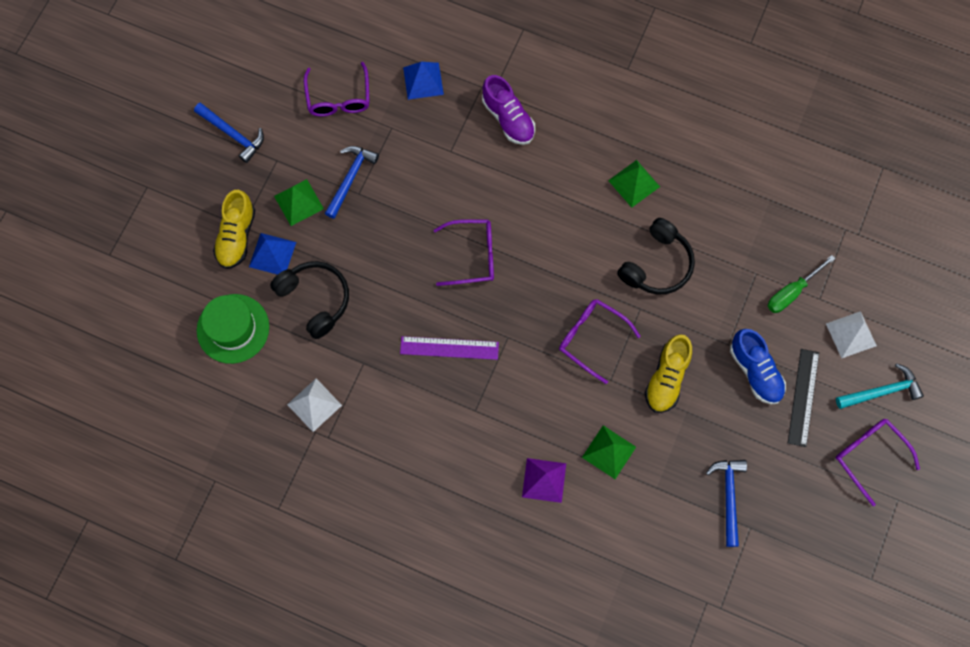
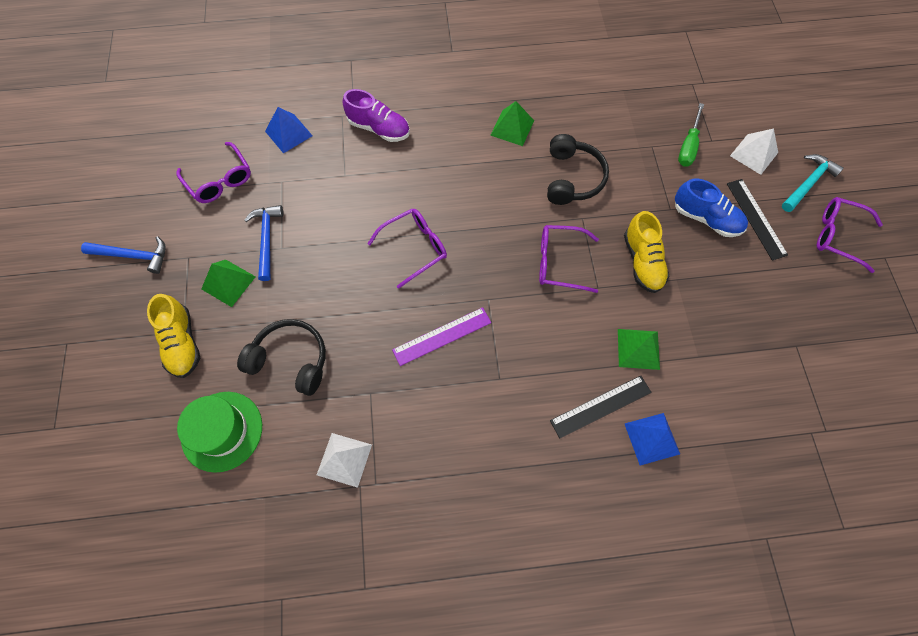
camera: 30 degrees left, 5 degrees down
(272, 254) = (227, 341): blue pyramid -> blue pyramid (652, 438)
(544, 480) = (600, 406): purple pyramid -> black ruler
(728, 496) = (760, 330): blue hammer -> none

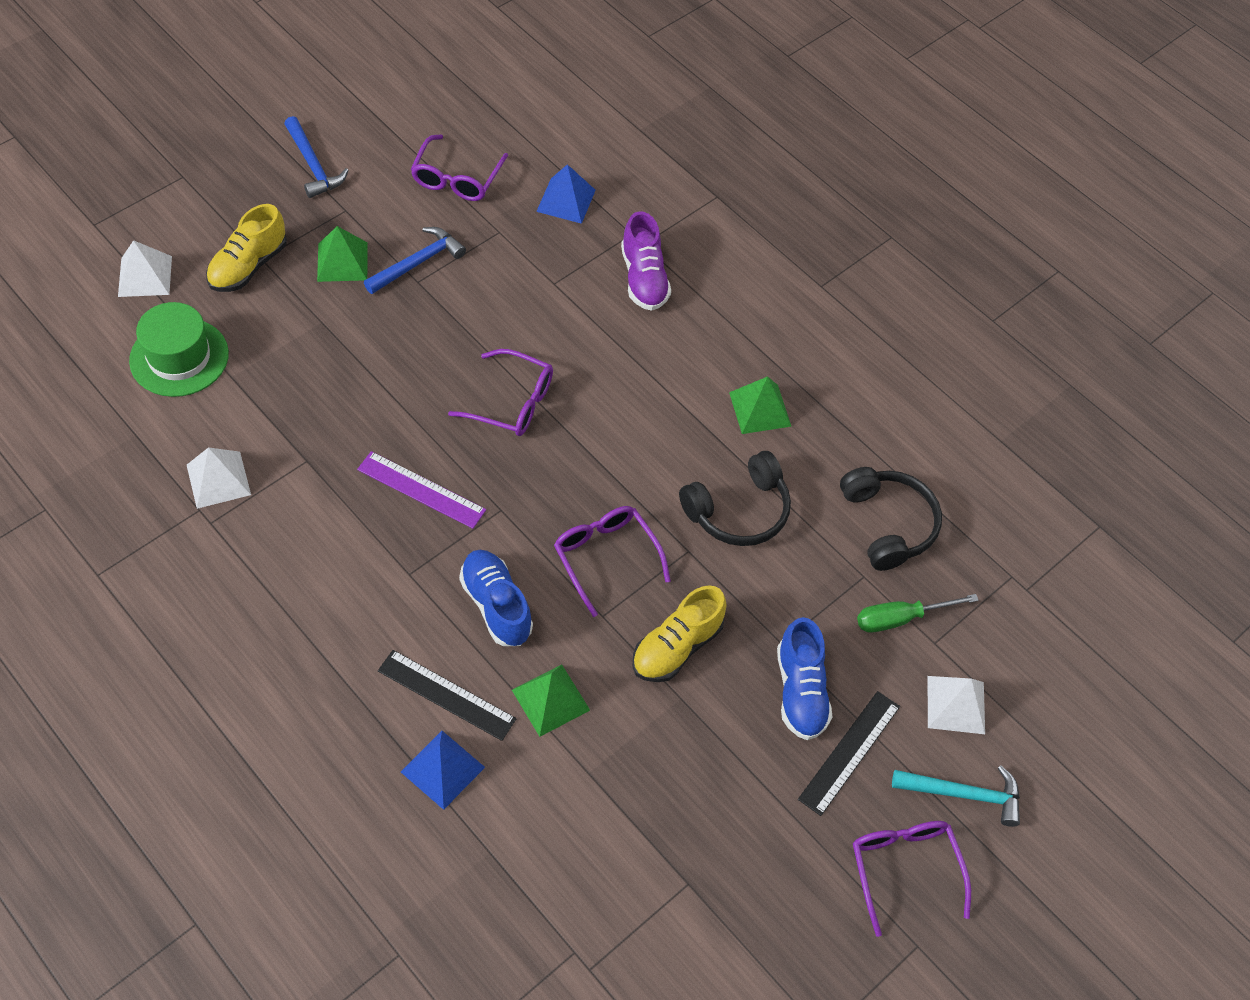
camera: 50 degrees right, 10 degrees down
(132, 417) = (145, 276): none -> white pyramid
(291, 360) = (294, 368): black headphones -> black headphones (888, 524)
(555, 341) = (496, 605): none -> blue shoe

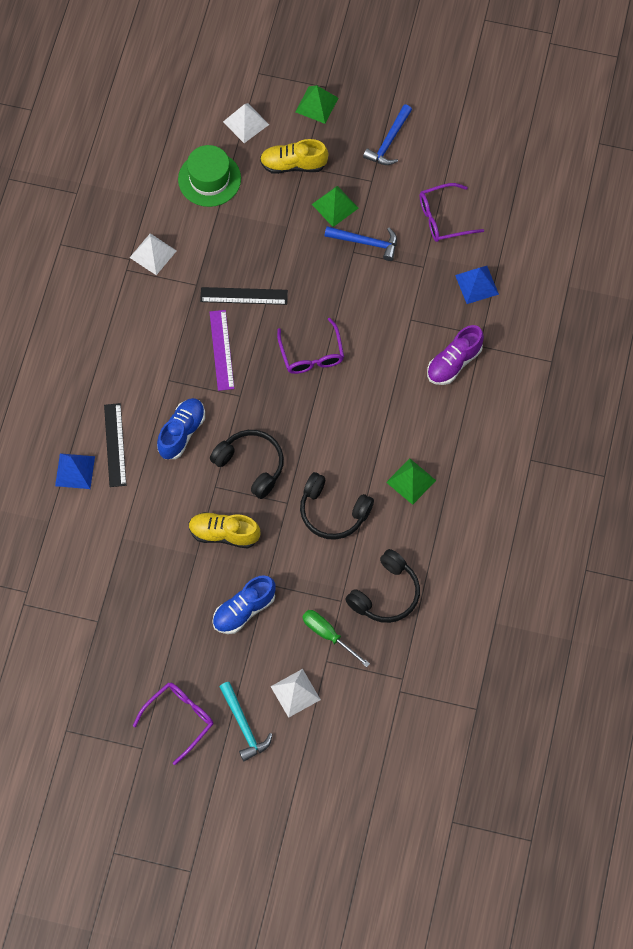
camera: 60 degrees right, 10 degrees up
(550, 700) = (148, 494): green pyramid -> green pyramid (316, 105)
(606, 557) = (251, 465): purple glasses -> black headphones
(849, 752) = (226, 655): black ruler -> black ruler (244, 296)

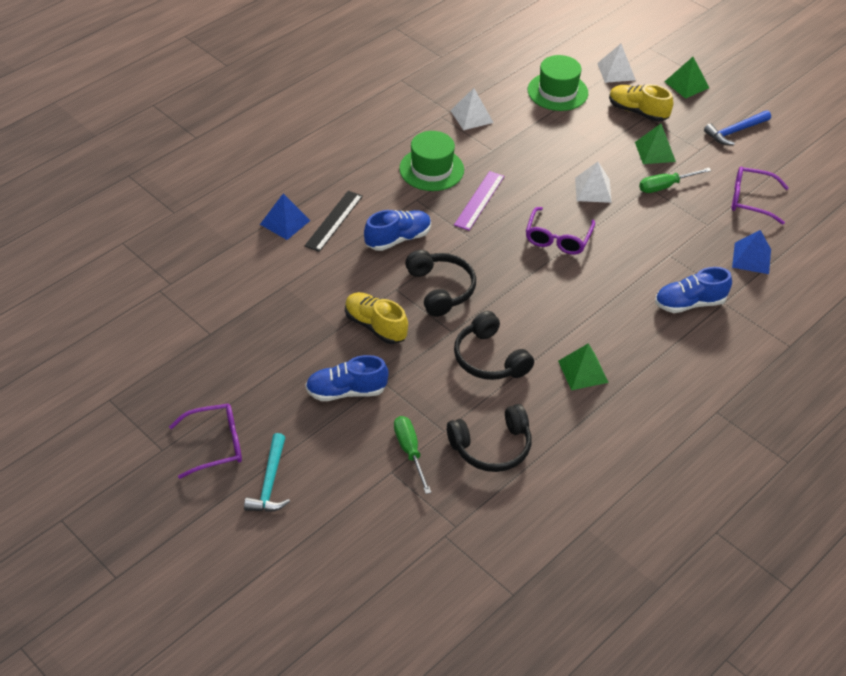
camera: 30 degrees right, 20 degrees down
(158, 338) = (431, 169): none -> green hat
(244, 296) = (527, 174): black ruler -> none
(295, 693) = (341, 482): white pyramid -> white pyramid (593, 190)
(366, 242) = (665, 186): blue hammer -> green screwdriver
(454, 362) = (689, 303): purple shoe -> blue shoe

